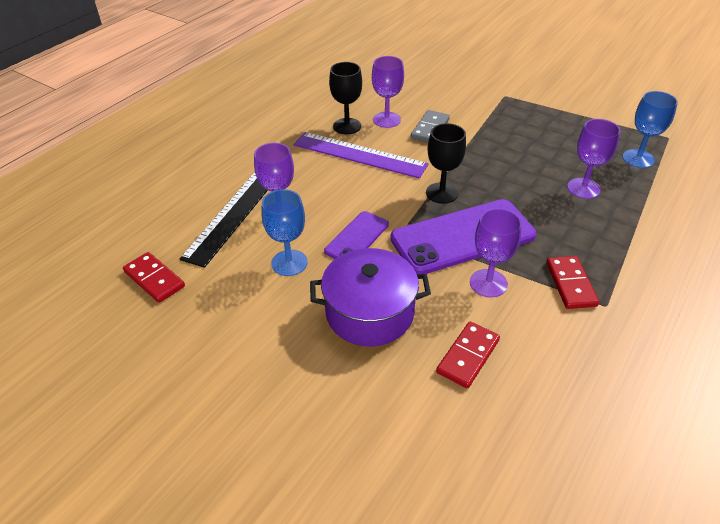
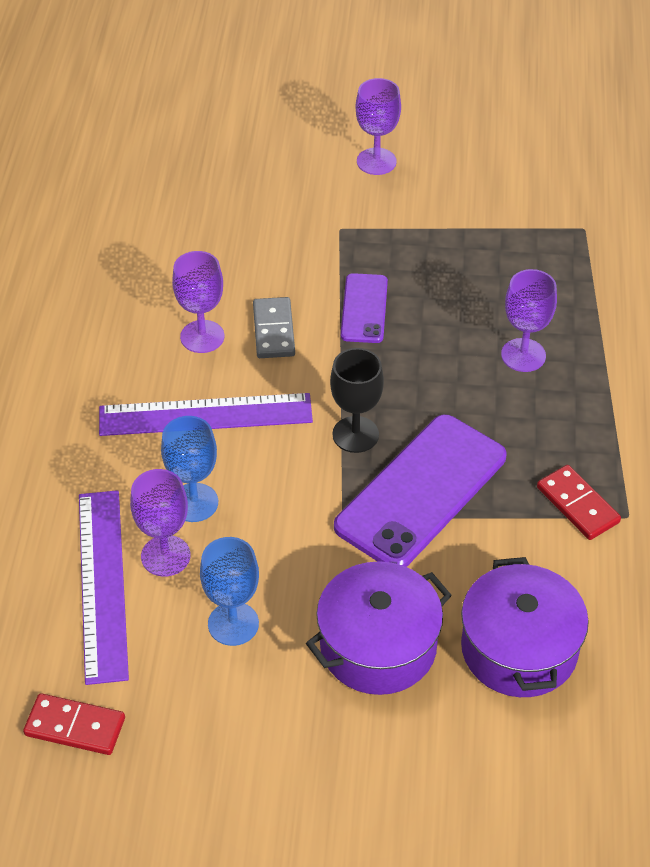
camera: 30 degrees left, 5 degrees up
(234, 214) = (103, 584): black ruler -> purple ruler
(347, 126) = (152, 370): black goblet -> none
(357, 238) = (293, 549): purple phone -> purple phone (364, 308)
(468, 356) = (519, 649): red domino -> purple pot
(488, 283) = (488, 544): purple goblet -> purple goblet (376, 161)
(638, 158) = (564, 279): blue goblet -> blue goblet (194, 502)

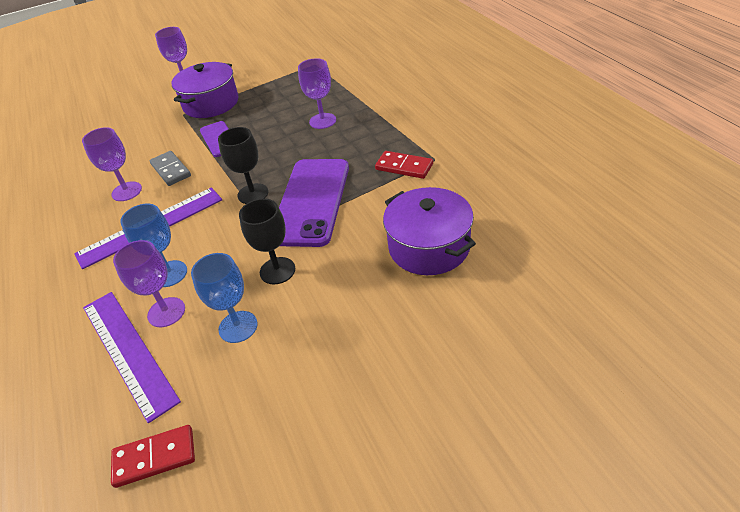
camera: 25 degrees left, 5 degrees down
(318, 573) = (277, 271): none -> black goblet
(378, 646) = (343, 289): purple pot -> purple pot (211, 103)

